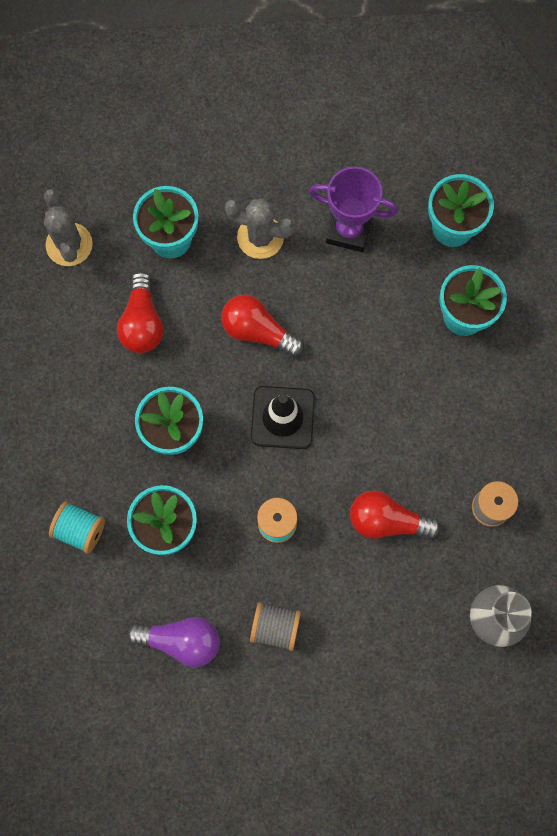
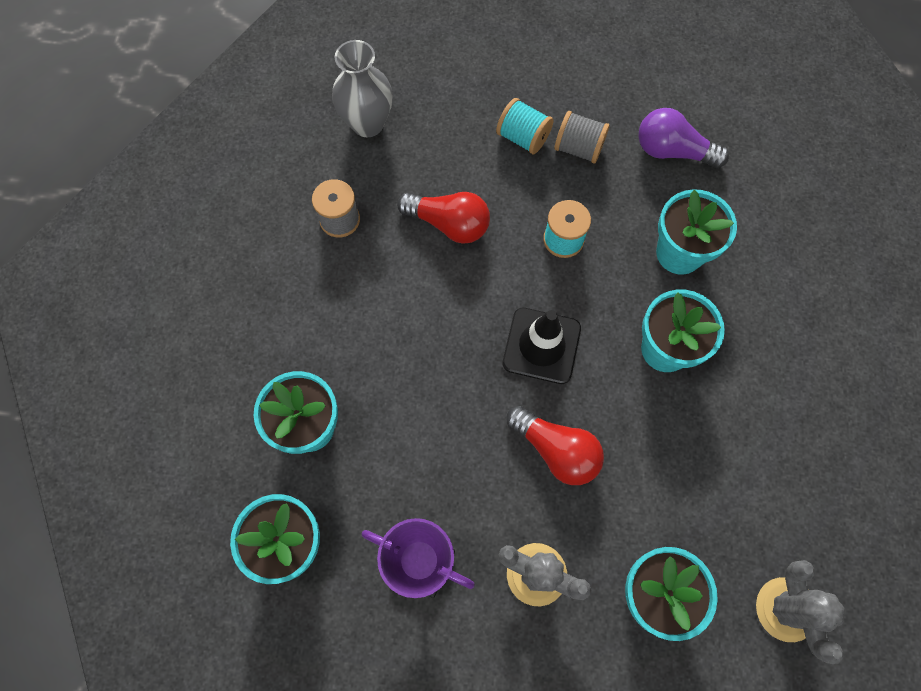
camera: 170 degrees left, 5 degrees down
(80, 530) = (772, 266): turquoise spool -> turquoise spool (523, 137)
(142, 322) = (695, 485): red light bulb -> none

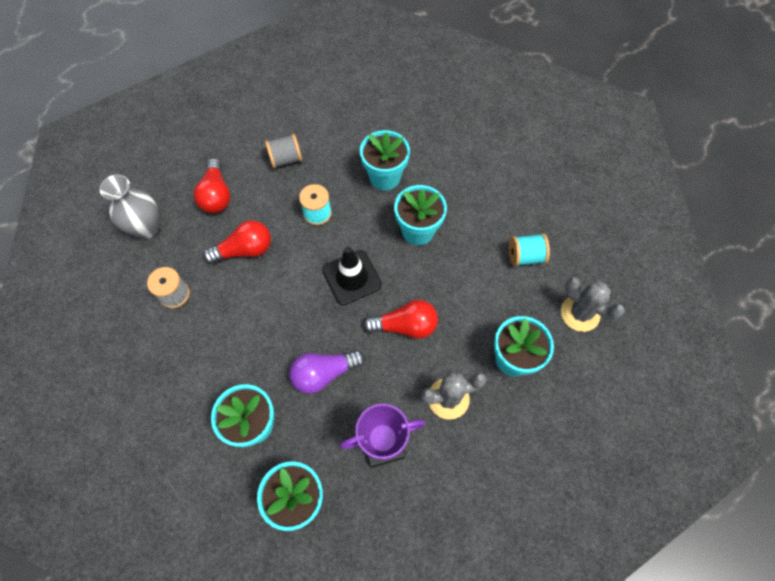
camera: 40 degrees left, 5 degrees down
(468, 137) = (216, 195): none -> red light bulb
(523, 137) = (249, 174): turquoise spool -> turquoise spool (525, 256)
(672, 151) = (338, 127): purple light bulb -> purple light bulb (324, 373)

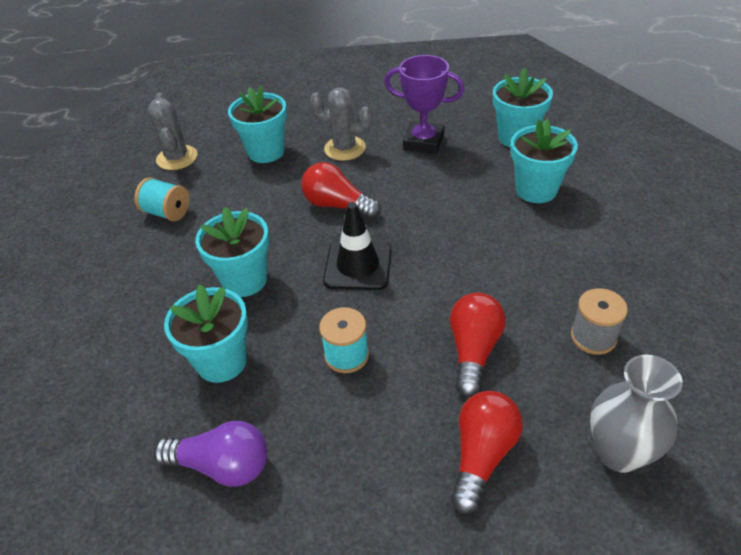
camera: 145 degrees left, 20 degrees down
(244, 250) = (473, 351): red light bulb -> red light bulb turned 90 degrees clockwise
(286, 159) = (337, 464): grey spool -> none
(324, 373) = (445, 200): purple light bulb -> purple light bulb (222, 465)

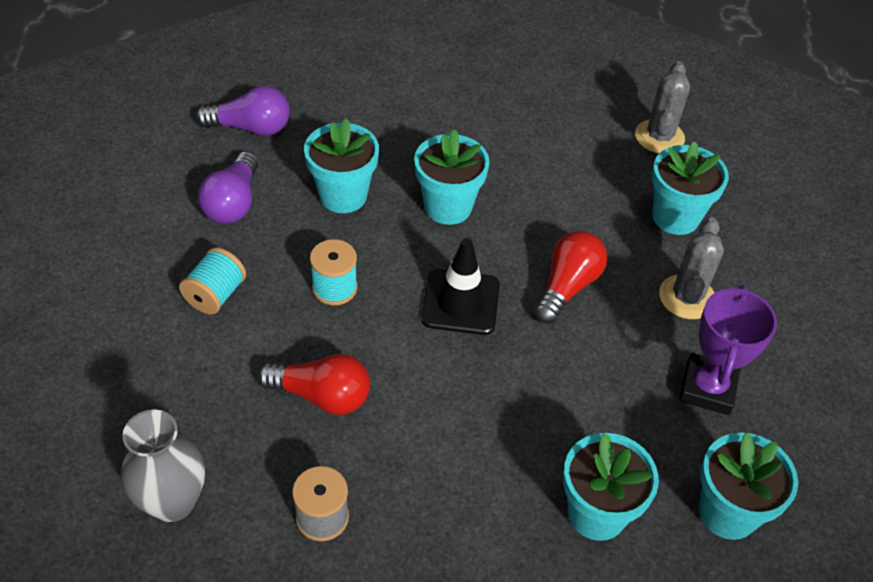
camera: 85 degrees right, 5 degrees up
(95, 467) = (251, 128): none -> purple light bulb
(167, 212) = (558, 138): turquoise spool -> turquoise spool (215, 295)
(177, 158) = (659, 137): grey cactus -> grey cactus turned 60 degrees counterclockwise
(482, 455) = (198, 385): red light bulb -> none

